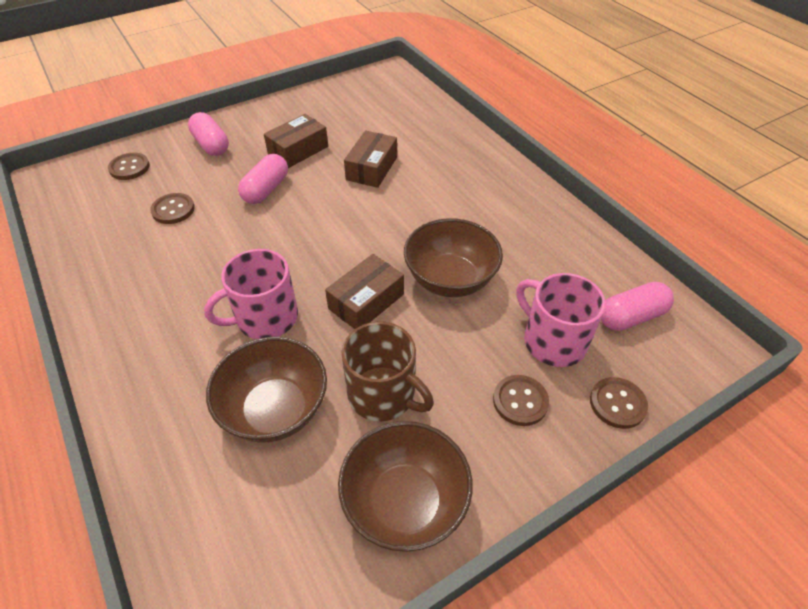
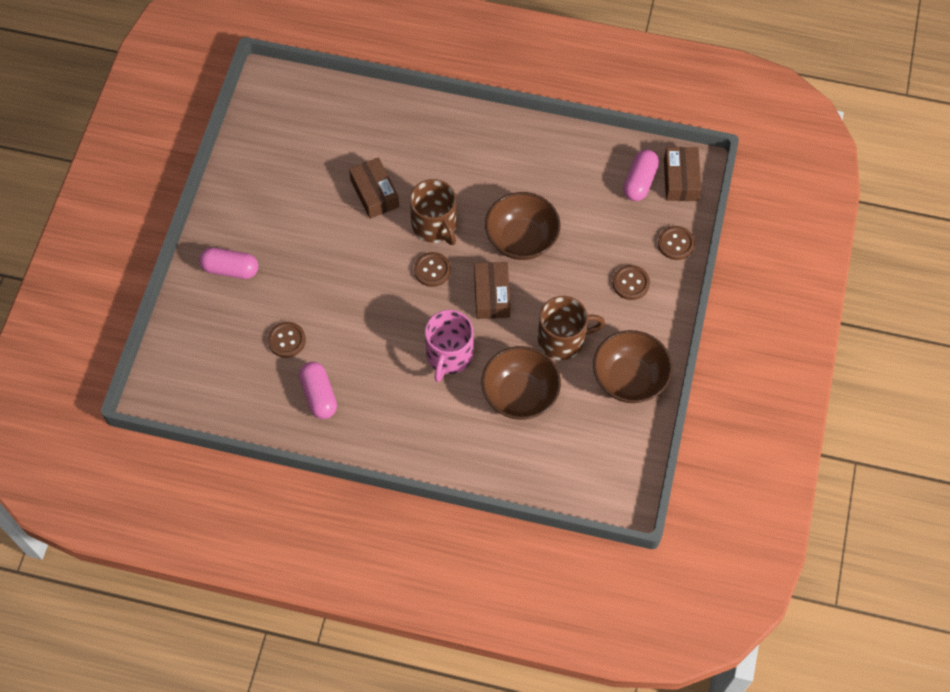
camera: 45 degrees left, 15 degrees up
(129, 168) = (201, 338): brown button -> brown button (432, 270)
(266, 189) = (326, 272): pink capsule -> pink capsule (319, 395)
(298, 150) = (302, 220): brown box -> brown box (680, 179)
(389, 217) = (435, 225): none -> brown mug
(553, 341) = (614, 233): pink mug -> none

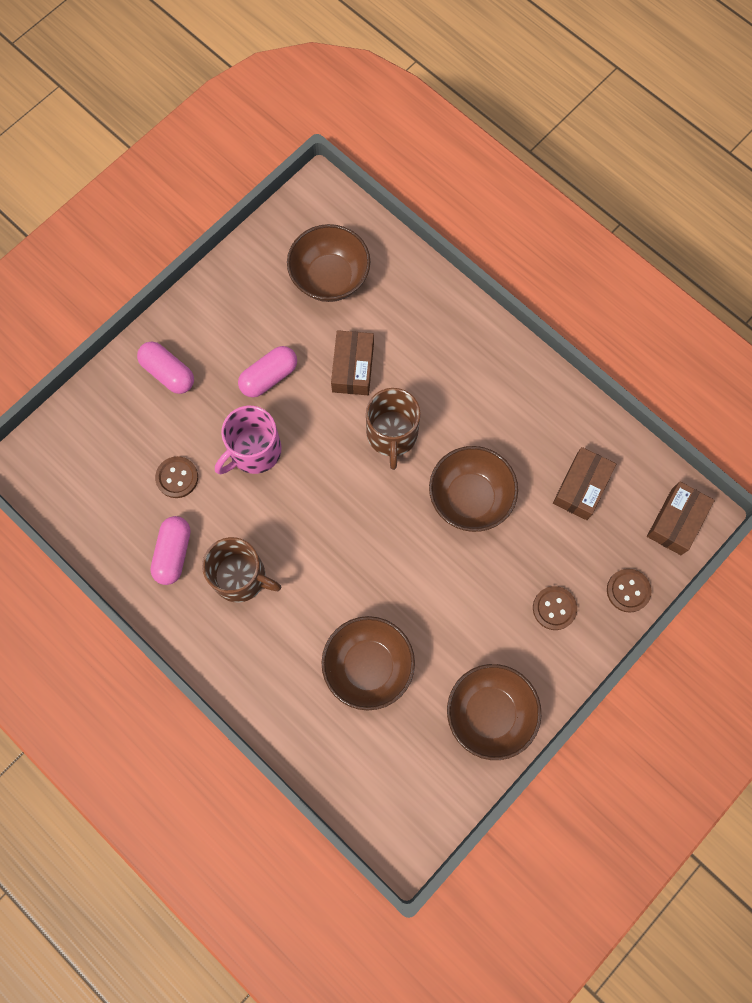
camera: 30 degrees right, 10 degrees up
(315, 138) = (330, 278): none -> brown bowl
(432, 270) = (361, 481): brown button -> none
(449, 355) = (323, 582): pink mug -> pink mug (254, 451)
(492, 295) = (404, 542): brown box -> brown box (581, 487)
(562, 339) = (447, 630): brown mug -> brown mug (240, 577)
(639, 181) = (631, 500): pink capsule -> pink capsule (269, 377)

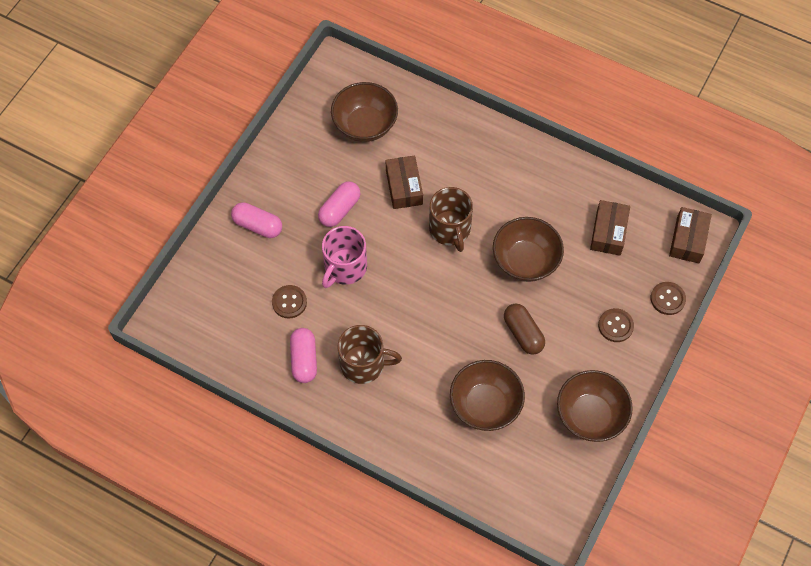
camera: 15 degrees left, 10 degrees down
(440, 588) = (523, 333): none -> brown capsule

